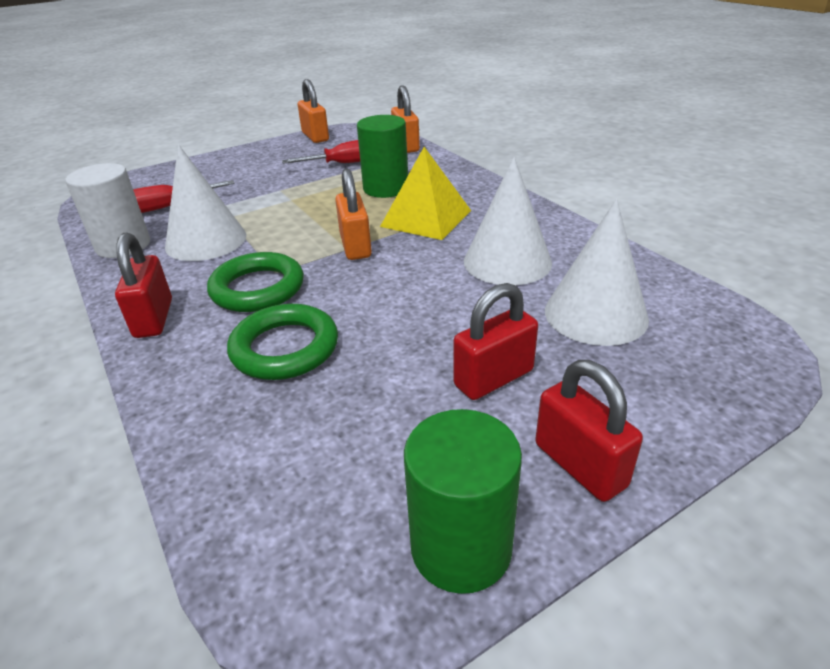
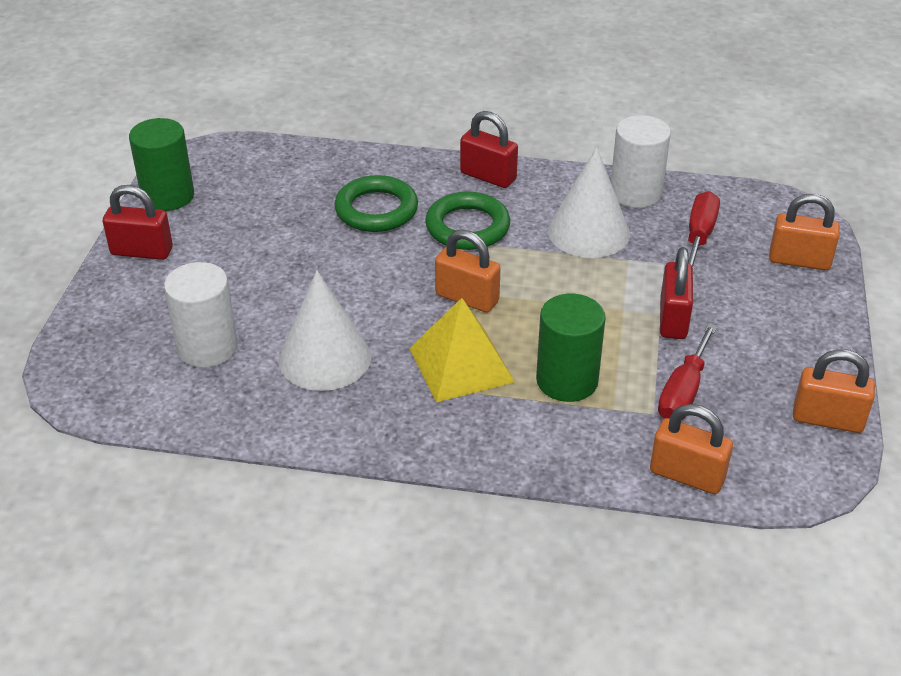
camera: 130 degrees right, 5 degrees up
(168, 176) = (799, 260): none -> orange padlock
(494, 378) = (230, 265): red padlock -> red padlock (673, 319)
(595, 314) = (207, 347): white cone -> white cylinder

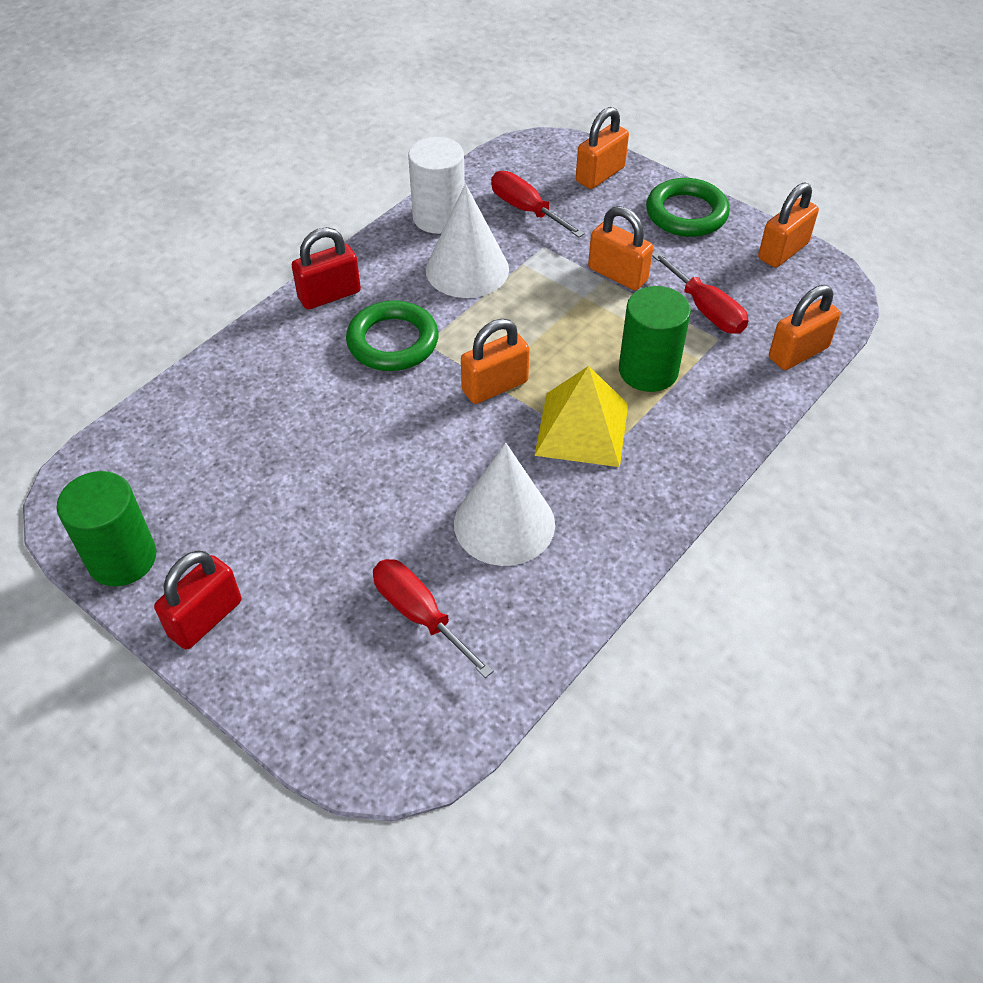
camera: 60 degrees left, 10 degrees up
(207, 347) = (419, 614): white cylinder -> red screwdriver
(376, 210) = (308, 394): green ring -> green ring (686, 213)
(673, 319) = (617, 274): red padlock -> orange padlock

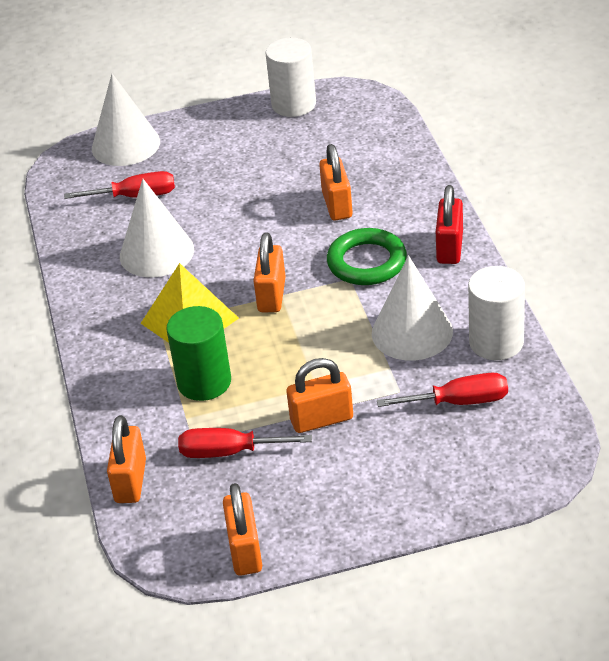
camera: 130 degrees right, 10 degrees down
(122, 558) = (294, 104): green cylinder -> white cylinder
(205, 618) = (220, 123): red padlock -> none
(316, 705) = (126, 145): none -> white cone
(600, 175) = (468, 479): orange padlock -> orange padlock (337, 205)
(686, 213) = (357, 511): green ring -> none

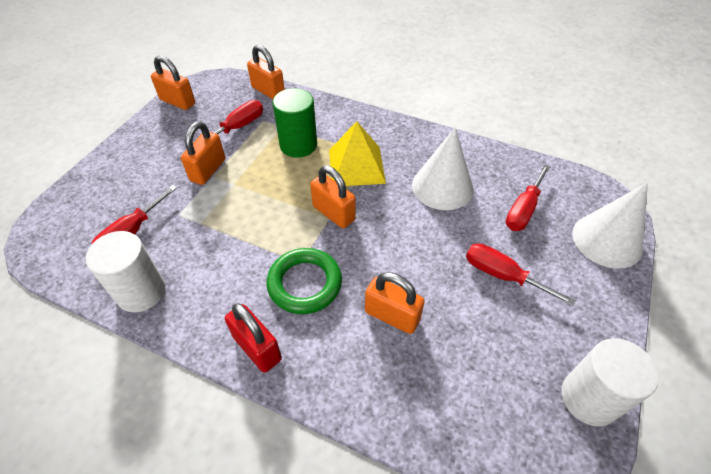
camera: 125 degrees right, 10 degrees up
(229, 175) = (502, 275): none -> red screwdriver
(412, 332) = (211, 255): white cone -> none

